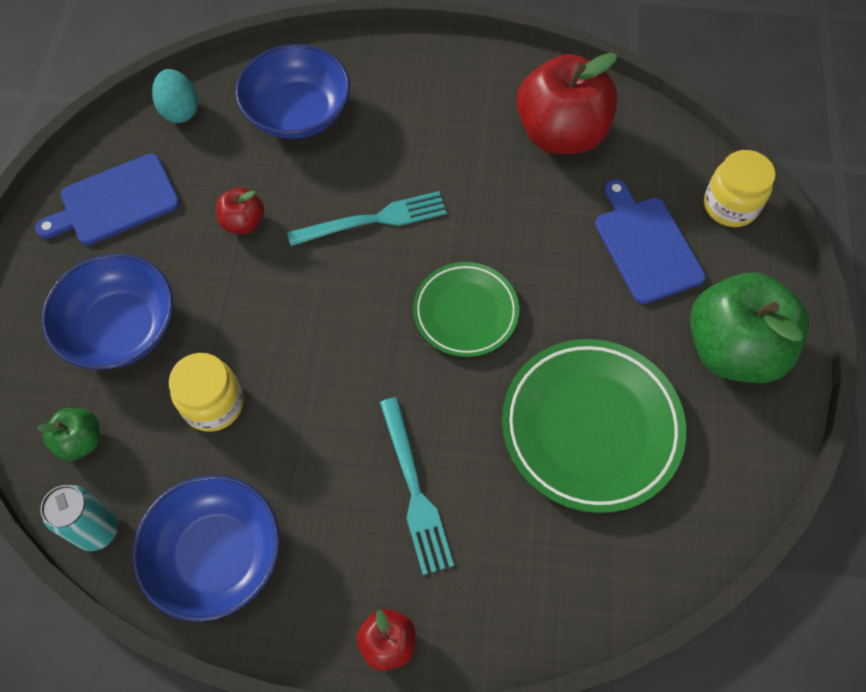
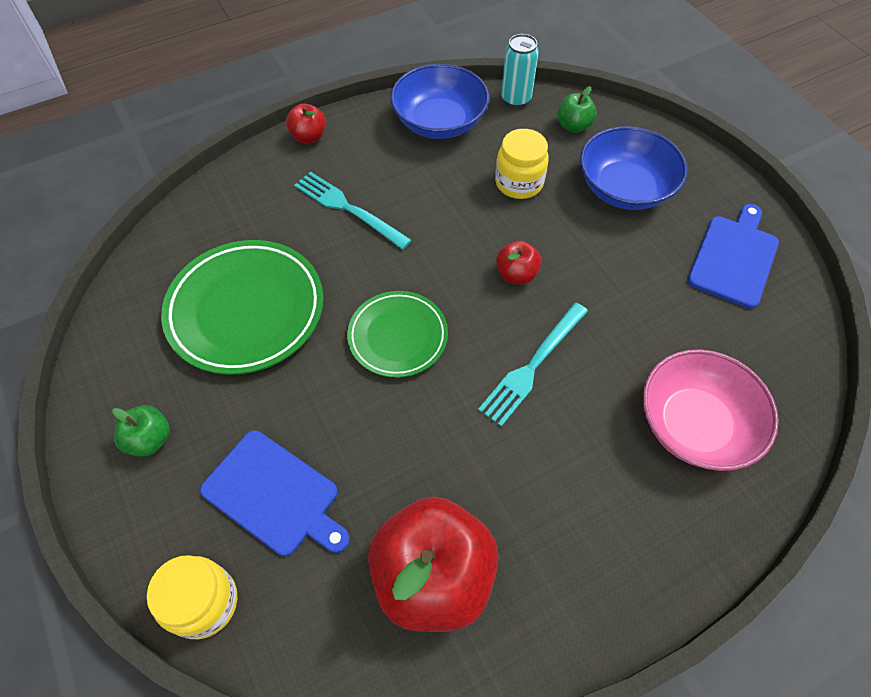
camera: 145 degrees right, 5 degrees down
(180, 110) = (787, 359): turquoise egg -> none
(243, 222) = (628, 300): red apple -> red apple (516, 274)
(298, 112) = (695, 424): blue bowl -> pink bowl
(732, 349) = (150, 439): green apple -> green apple, size x0.46

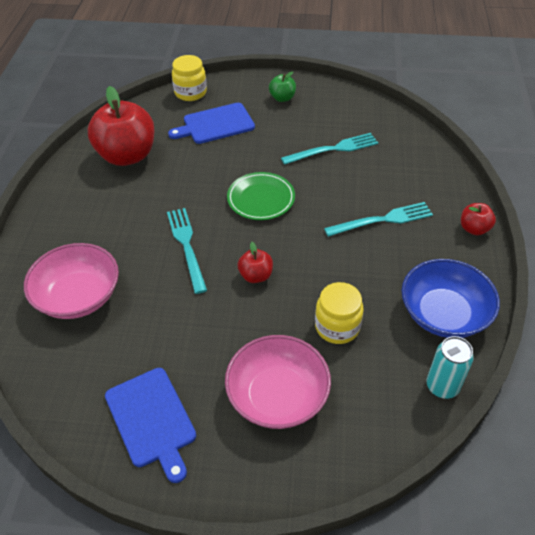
camera: 125 degrees right, 10 degrees down
(246, 310) = (333, 149): green plate -> turquoise fork
(573, 126) = (376, 409): green apple -> none
(624, 188) = (277, 396): blue bowl -> pink bowl

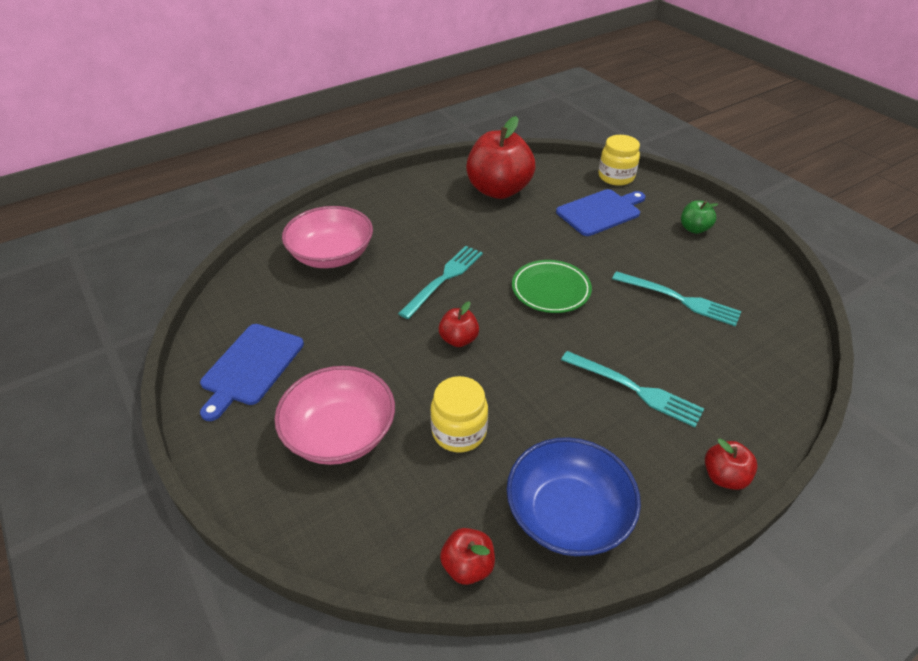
camera: 50 degrees right, 5 degrees down
(215, 124) = (600, 212): blue cutting board -> blue cutting board turned 120 degrees clockwise
(442, 386) = (468, 566): turquoise can -> red apple

